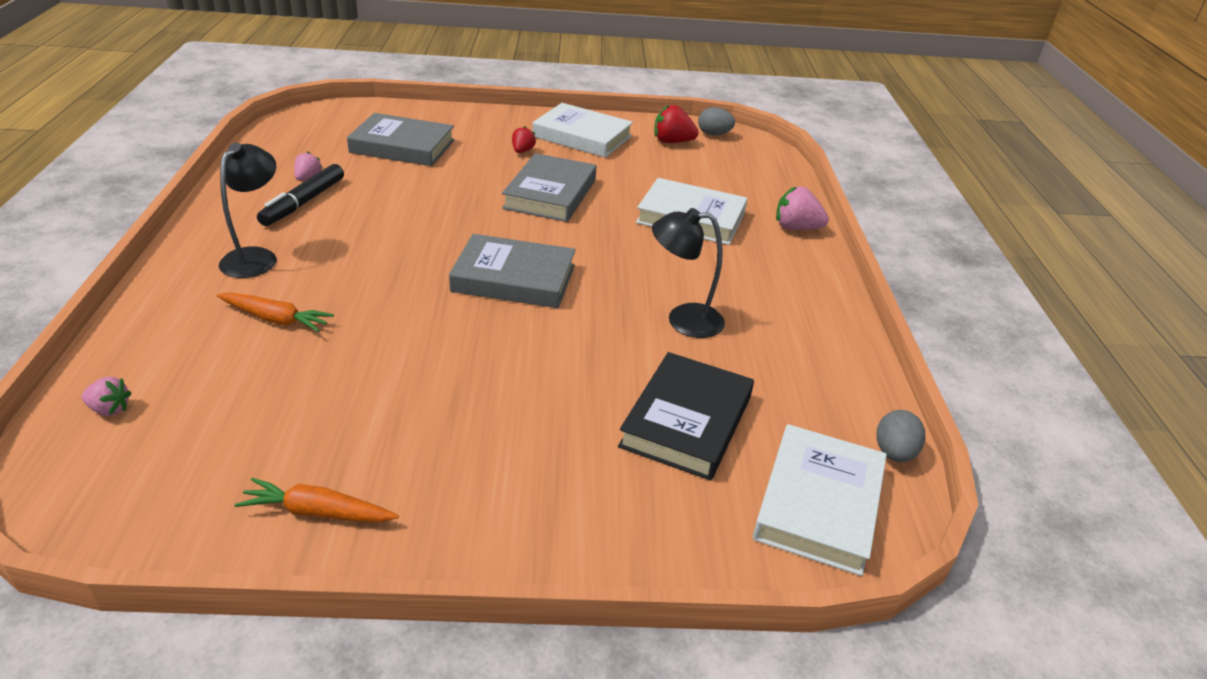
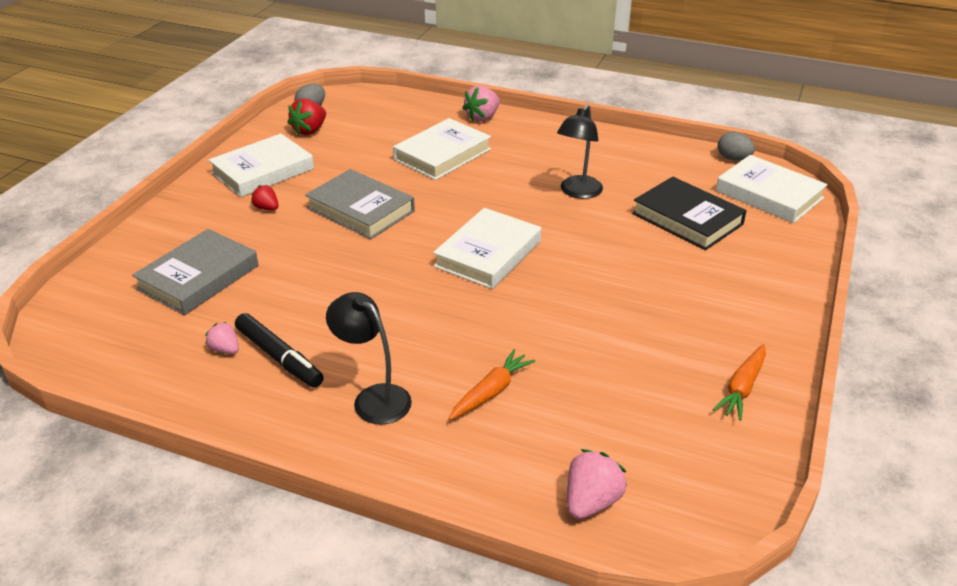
camera: 65 degrees left, 0 degrees up
(110, 409) = (591, 501): pink strawberry -> pink strawberry, size x1.63
(514, 278) = (488, 254): grey book -> white book

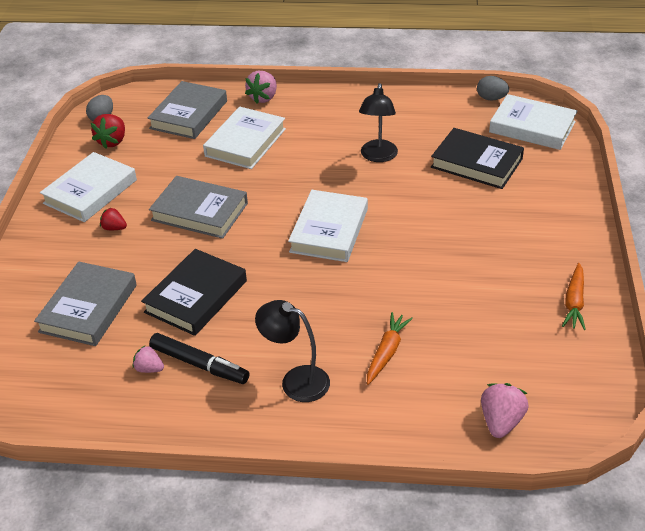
camera: 15 degrees left, 5 degrees up
(312, 289) = (196, 296): none -> black book
(398, 120) = (189, 115): none -> grey book

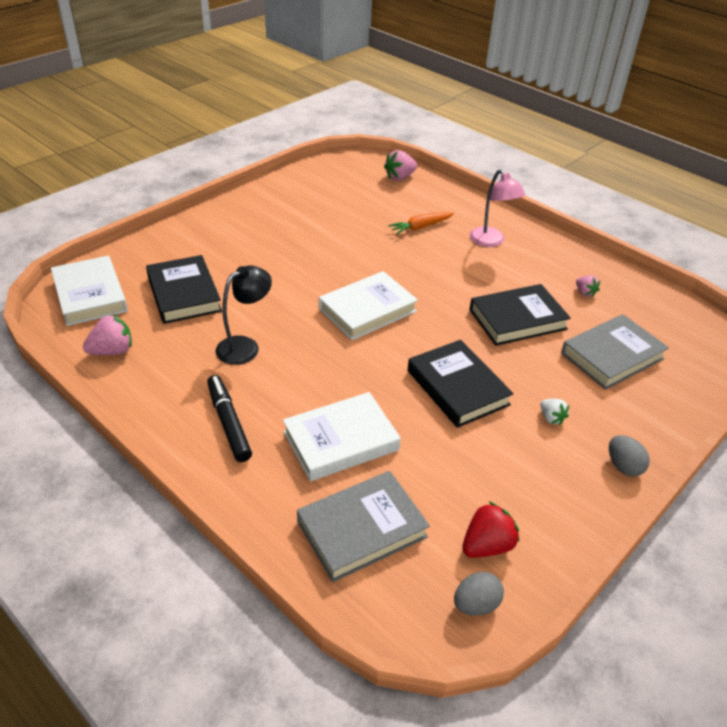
camera: 145 degrees left, 0 degrees up
(90, 192) = (554, 479): white book -> none
(114, 228) = (551, 418): red strawberry -> white strawberry
(199, 212) = (457, 387): grey book -> black book
(199, 364) = (547, 278): black marker -> black marker (229, 423)
(263, 98) = (252, 496): pink strawberry -> pink strawberry (112, 351)
(296, 380) = (491, 241): black lamp -> pink lamp
(491, 98) = (62, 340): grey egg -> grey egg (623, 466)
(574, 302) = (280, 194): orange carrot -> none

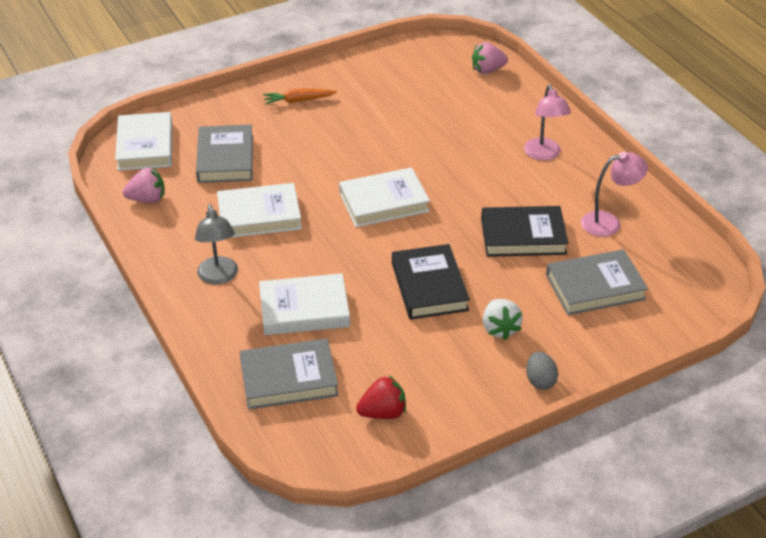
camera: 20 degrees right, 0 degrees up
(184, 294) = (225, 158): black book -> grey book
(229, 423) = (219, 277): black marker -> grey lamp
(245, 346) = (259, 215): black lamp -> white book
(420, 227) = (480, 128): orange carrot -> orange carrot (298, 100)
(476, 604) = (350, 450): grey egg -> none
(551, 418) = (500, 329): white strawberry -> white strawberry, size x1.63
(585, 293) = (608, 223): pink strawberry -> pink lamp

